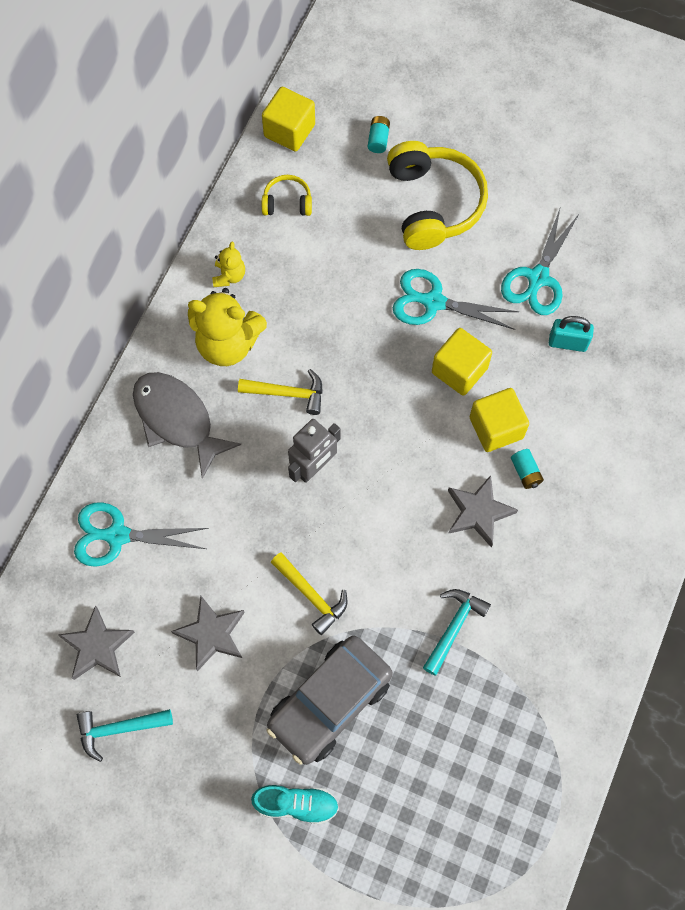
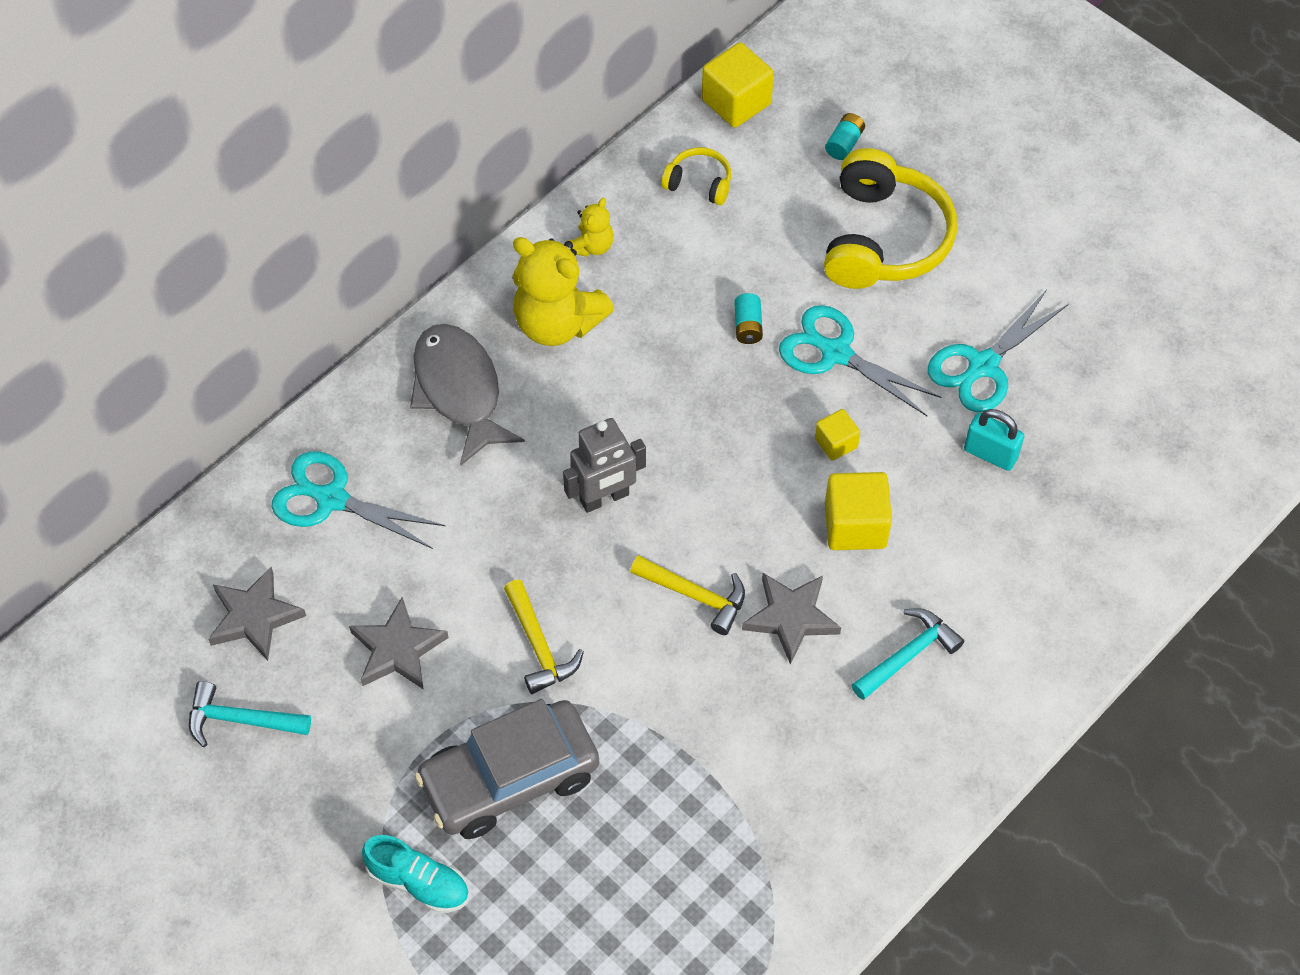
camera: 20 degrees right, 10 degrees down
(287, 393) = (607, 403): yellow hammer -> yellow hammer (695, 596)
(454, 627) = (703, 743): turquoise hammer -> turquoise hammer (908, 655)
(459, 370) = (836, 443): yellow cube -> yellow cube, size x0.57
(525, 472) = (871, 590): turquoise battery -> turquoise battery (748, 326)

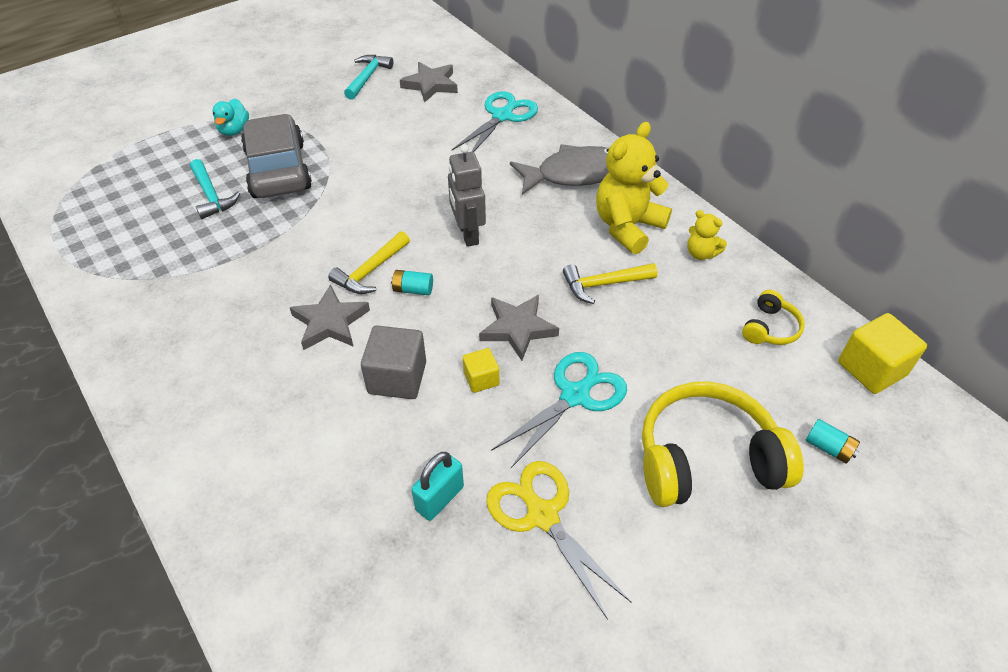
camera: 100 degrees right, 10 degrees down
(397, 649) = (387, 134): grey star -> grey star (517, 328)
(418, 882) = (234, 130): turquoise shoe -> turquoise duck
(539, 646) = (364, 191): yellow hammer -> yellow hammer (604, 284)
(748, 326) = (612, 338): turquoise battery -> turquoise battery (413, 289)
(855, 525) = (397, 378): yellow cube -> grey cube
(883, 238) = (706, 459): yellow headphones -> yellow headphones turned 150 degrees clockwise
(908, 655) = (265, 391): turquoise hammer -> turquoise hammer (211, 196)
(982, 366) = (541, 514): turquoise scissors -> yellow scissors

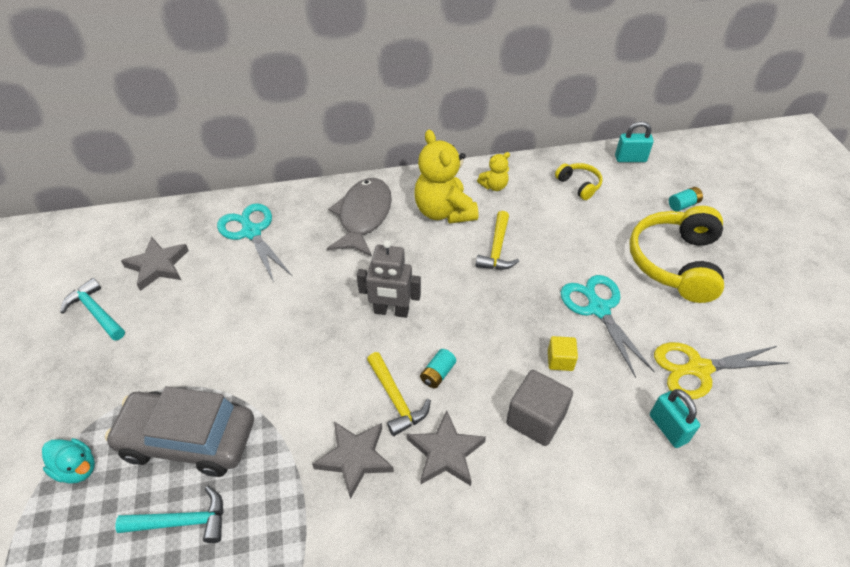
camera: 65 degrees left, 0 degrees up
(517, 328) = (517, 318): grey star -> grey star (355, 458)
(871, 369) = (630, 159): yellow cube -> turquoise padlock

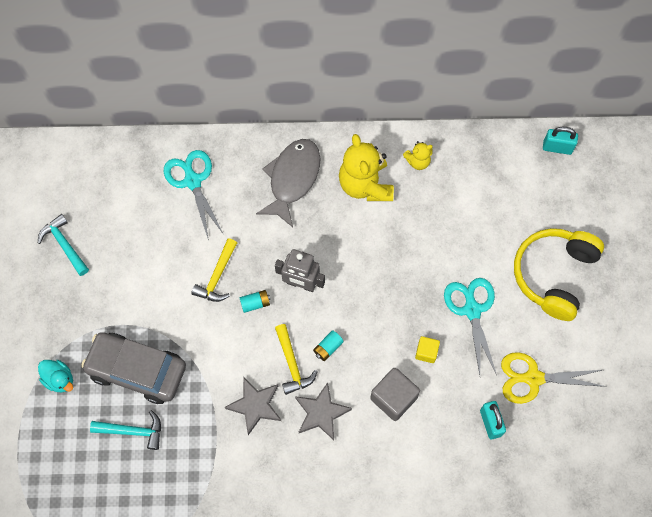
camera: 10 degrees right, 20 degrees up
(157, 266) = (112, 205): grey star -> none
(497, 249) = (403, 235): yellow hammer -> yellow hammer (217, 276)
(579, 185) = (497, 173): yellow headphones -> none
(683, 205) = (586, 212): turquoise battery -> turquoise battery (255, 303)

